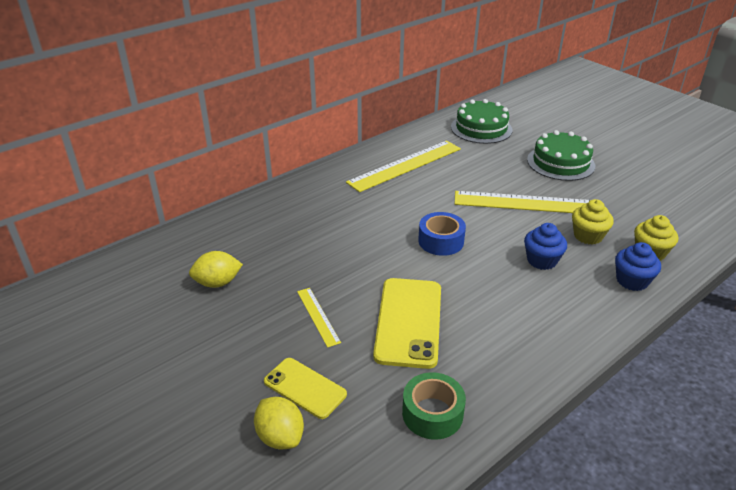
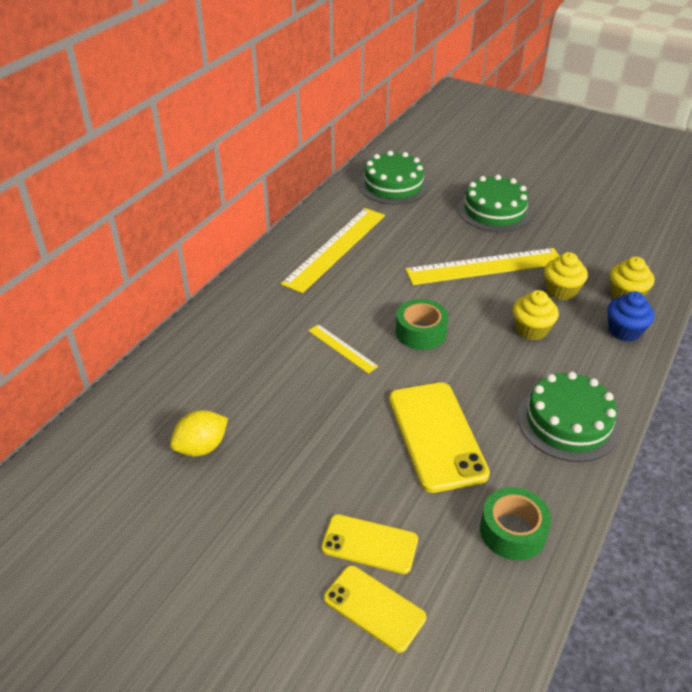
camera: 20 degrees left, 5 degrees up
(280, 437) = (374, 608): yellow lemon -> yellow phone
(318, 316) = (338, 456): yellow ruler -> yellow ruler (342, 348)
(441, 241) = (420, 332): blue tape -> green tape
(533, 341) = (568, 422): none -> green cake
(541, 260) = (531, 329): blue cupcake -> yellow cupcake

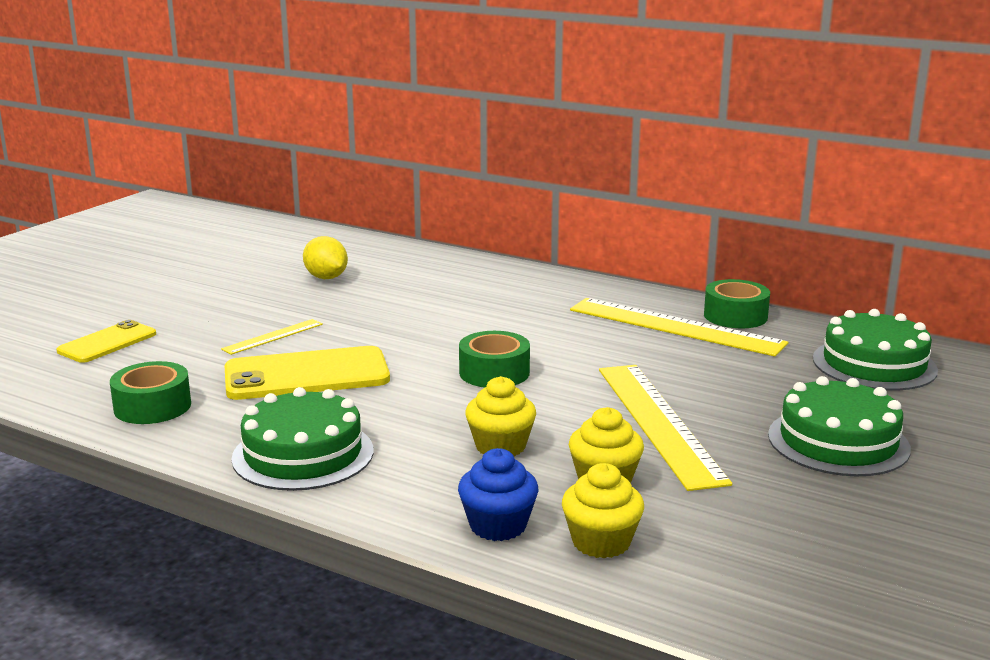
camera: 90 degrees right, 20 degrees down
(317, 222) = (735, 316): none -> green tape
(342, 348) = (464, 331): yellow ruler -> yellow ruler (273, 336)
(369, 544) = (177, 341): yellow phone -> none

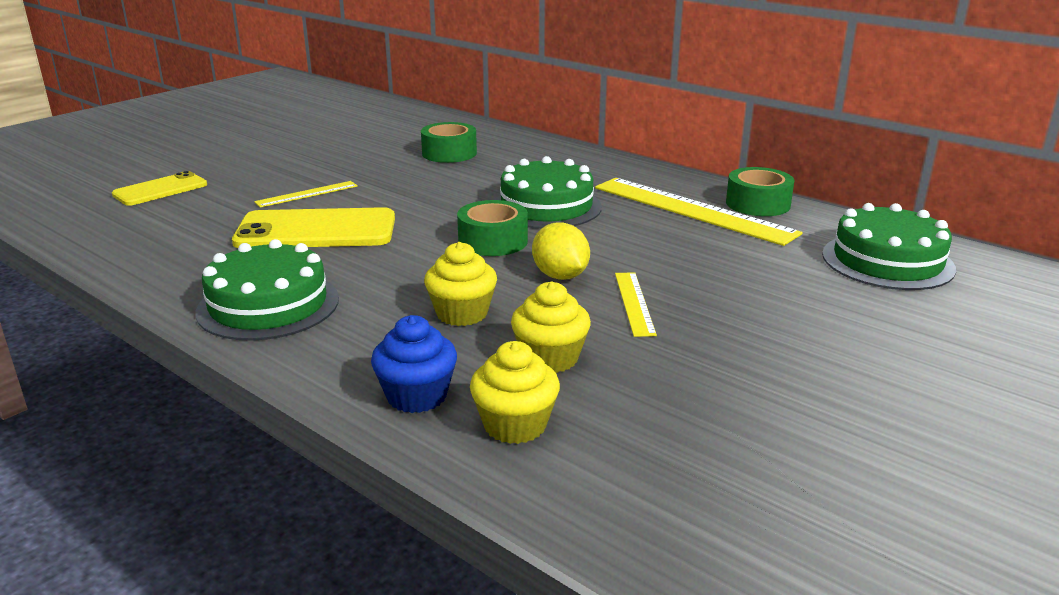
camera: 10 degrees right, 5 degrees up
(152, 406) = (161, 249): green tape -> green tape (449, 153)
(326, 278) = (384, 146): yellow lemon -> yellow lemon (560, 276)
(659, 422) = (634, 303): yellow ruler -> yellow ruler, size x0.48
(838, 441) = (819, 339): green cake -> green cake (546, 207)

